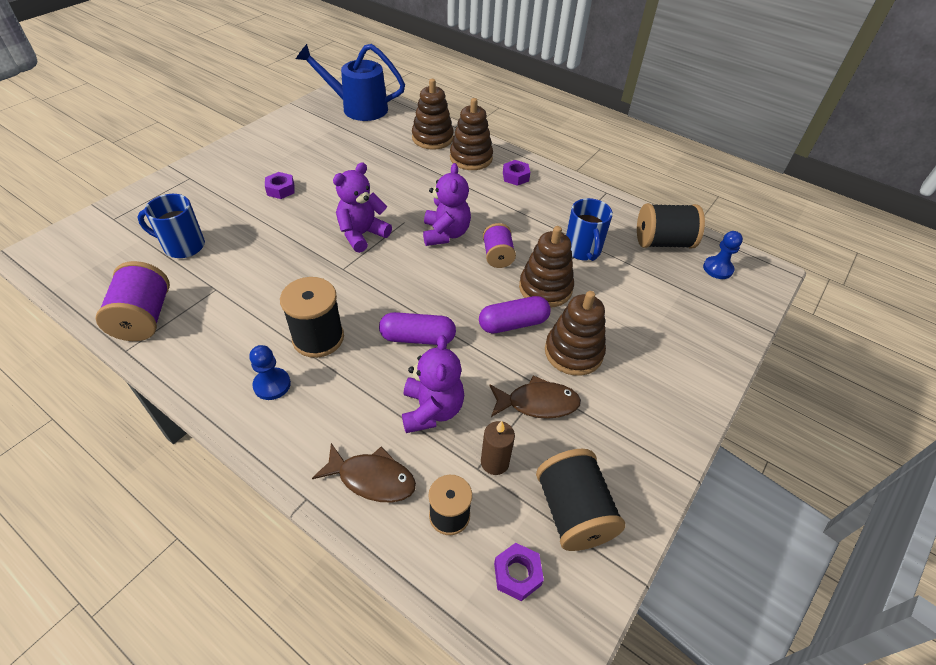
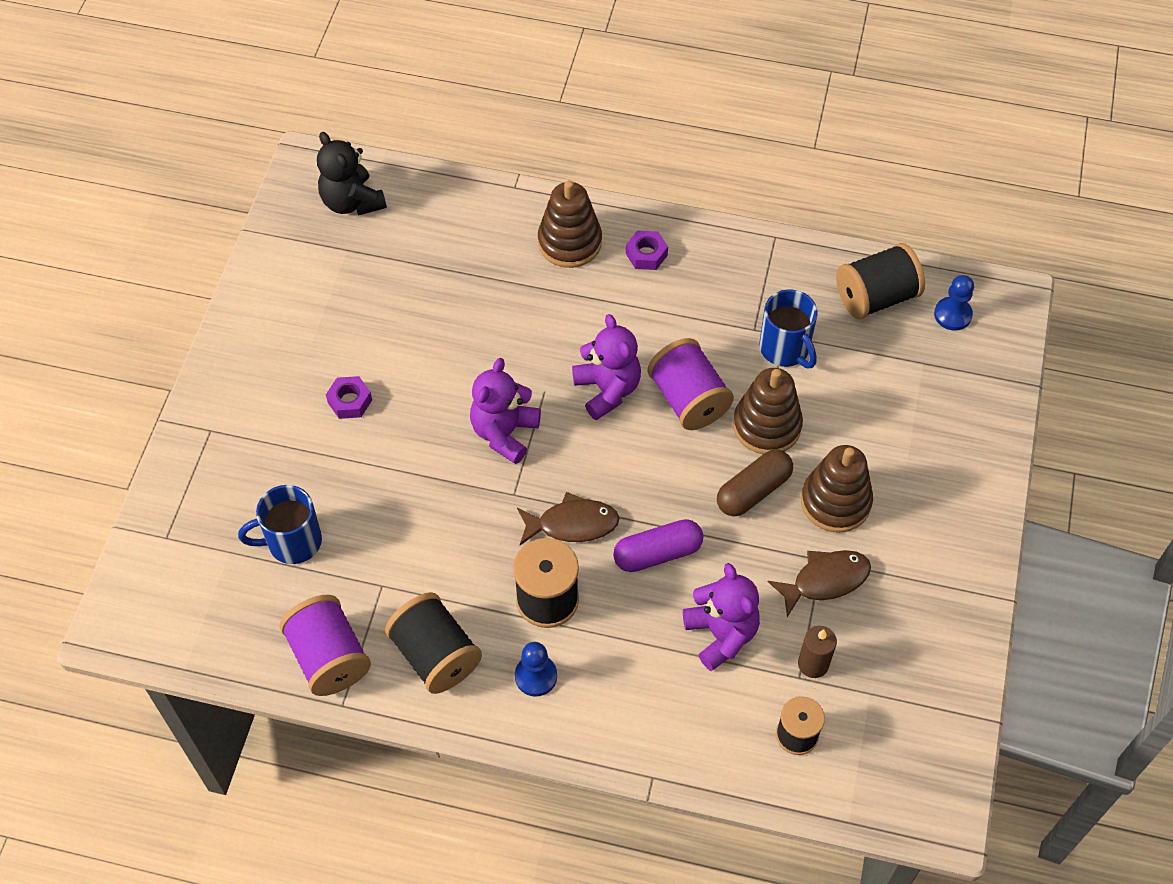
camera: 20 degrees left, 10 degrees up
(358, 108) = (352, 202): blue watering can -> black teddy bear
(372, 479) = (703, 731): brown fish -> brown fish (572, 524)
(432, 138) = (496, 223): brown stacking toy -> none
(497, 256) = (688, 399): purple spool -> purple spool, size x1.54
(513, 323) = (753, 491): purple capsule -> brown capsule
(517, 574) = (884, 761): purple nut -> none
(573, 512) = (909, 682): black spool -> black spool (435, 655)

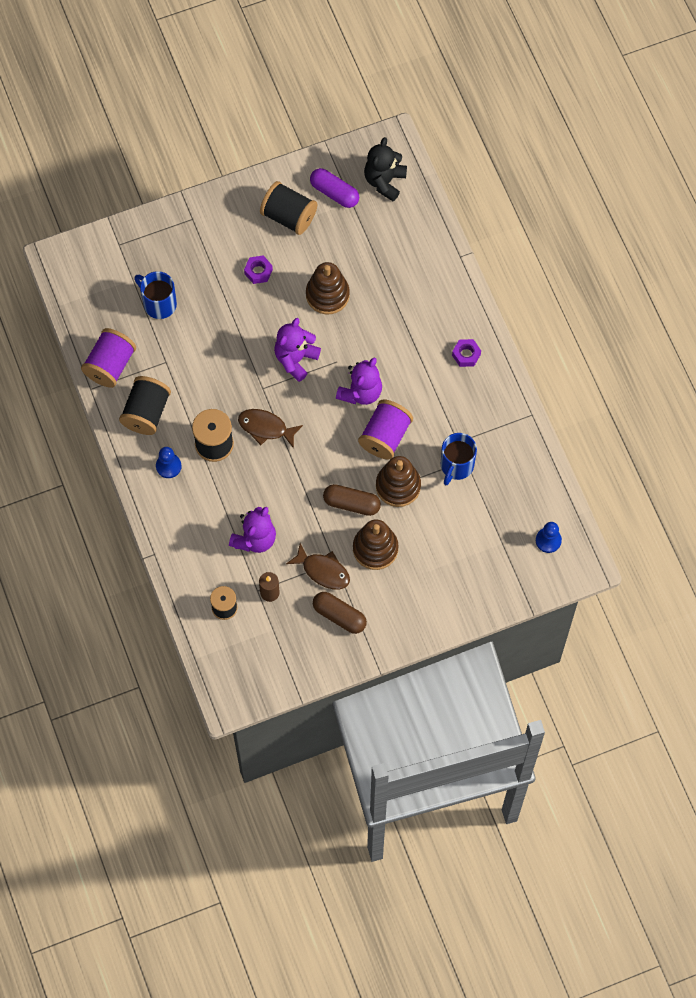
camera: 55 degrees right, 10 degrees up
(504, 433) = (295, 359): purple teddy bear -> purple teddy bear turned 45 degrees counterclockwise
(569, 242) = (443, 310): brown stacking toy -> brown stacking toy (327, 295)
(572, 524) = (266, 428): brown fish -> brown fish turned 150 degrees clockwise
(657, 553) = (279, 479): purple capsule -> purple capsule (334, 193)
(875, 297) = (529, 492): black spool -> black spool (288, 216)
(903, 600) = (339, 616): none -> brown capsule

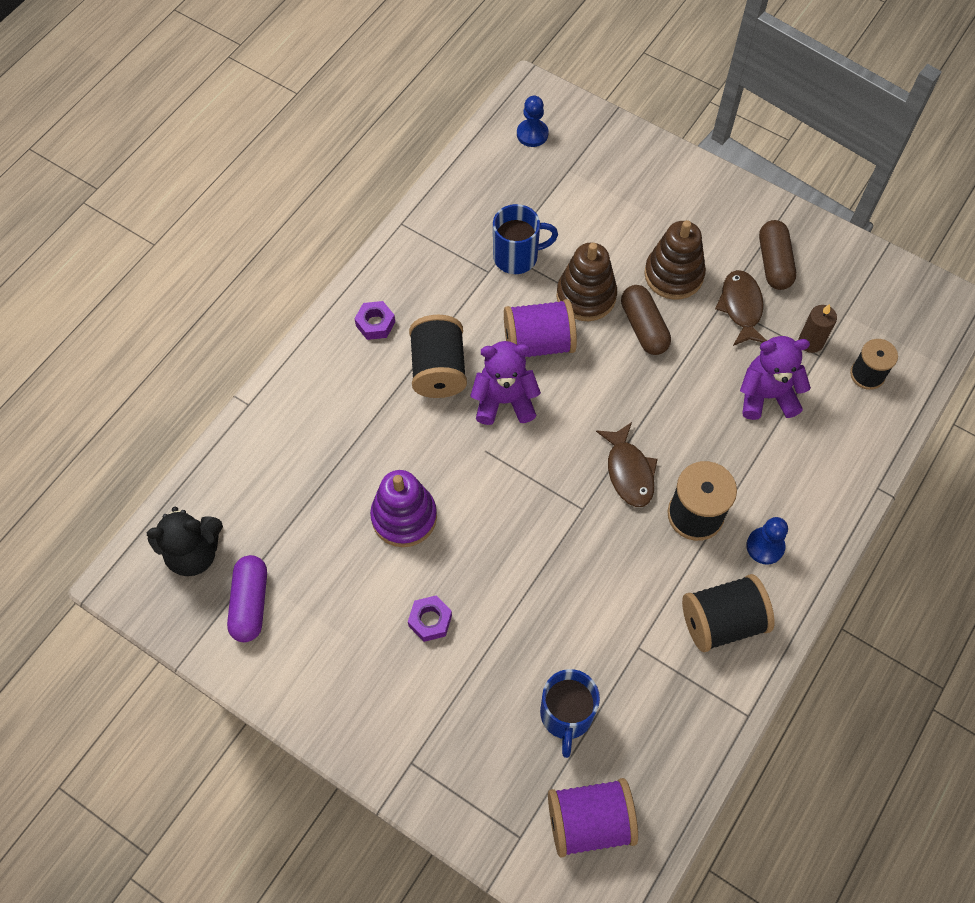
camera: 125 degrees left, 5 degrees down
(110, 365) = (697, 714): purple spool -> purple spool (589, 821)
(288, 216) = (323, 637): black spool -> black spool (438, 370)
(295, 359) = (517, 497): purple teddy bear -> none
(327, 295) = (404, 517): brown stacking toy -> purple stacking toy

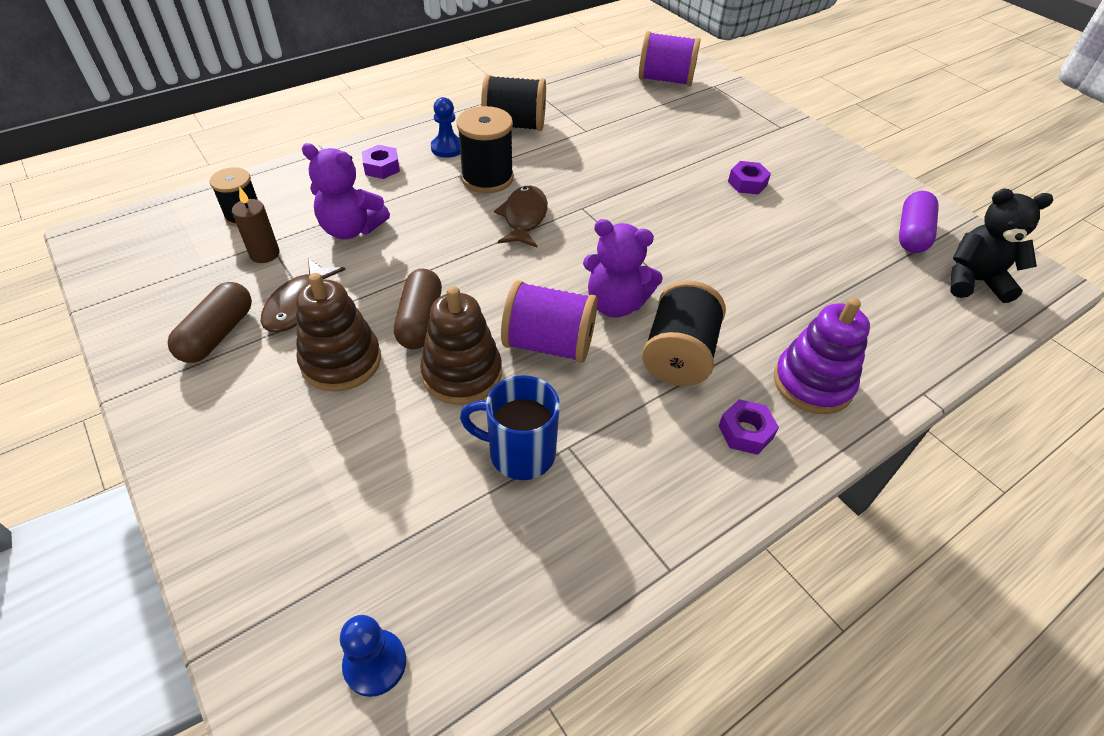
camera: 160 degrees left, 15 degrees down
(404, 517) = (753, 248): purple stacking toy -> purple stacking toy (812, 383)
(566, 715) = (658, 117): blue mug -> none
(805, 487) = (382, 167): none -> purple nut

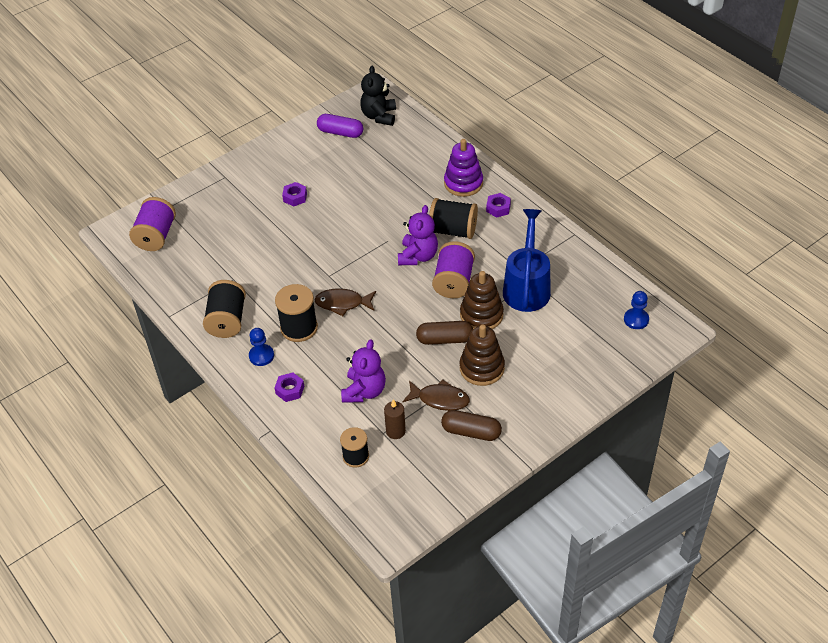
camera: 90 degrees left, 0 degrees up
(519, 453) = (527, 286): blue mug -> blue watering can

